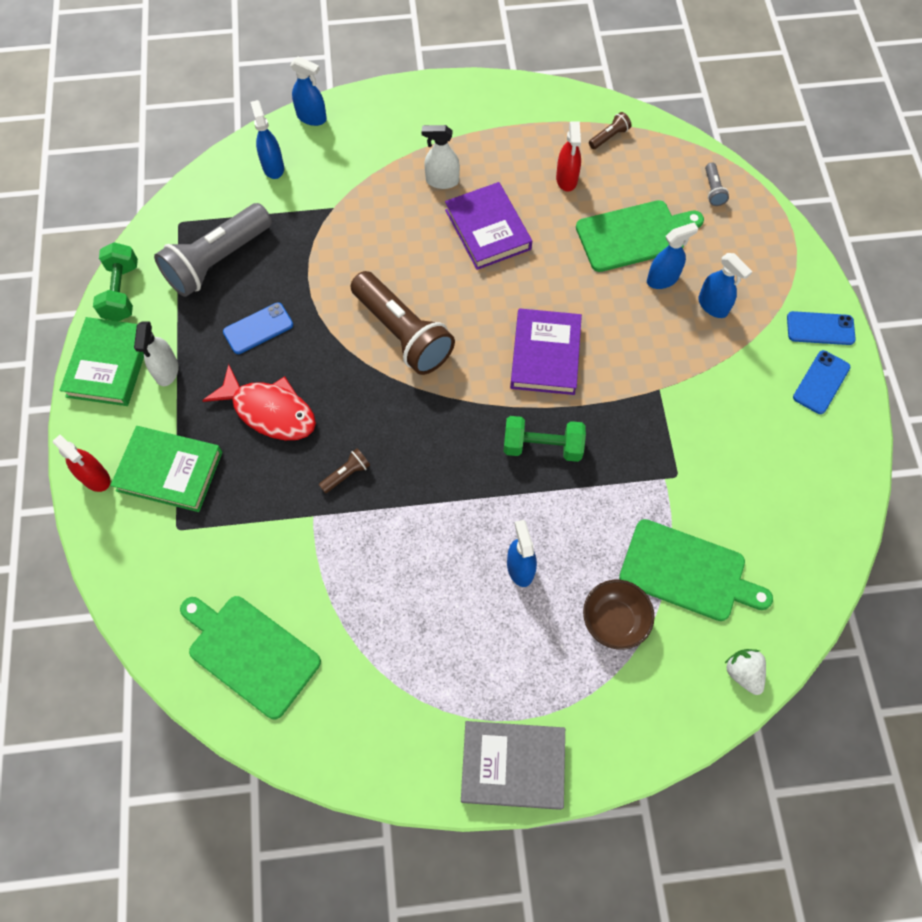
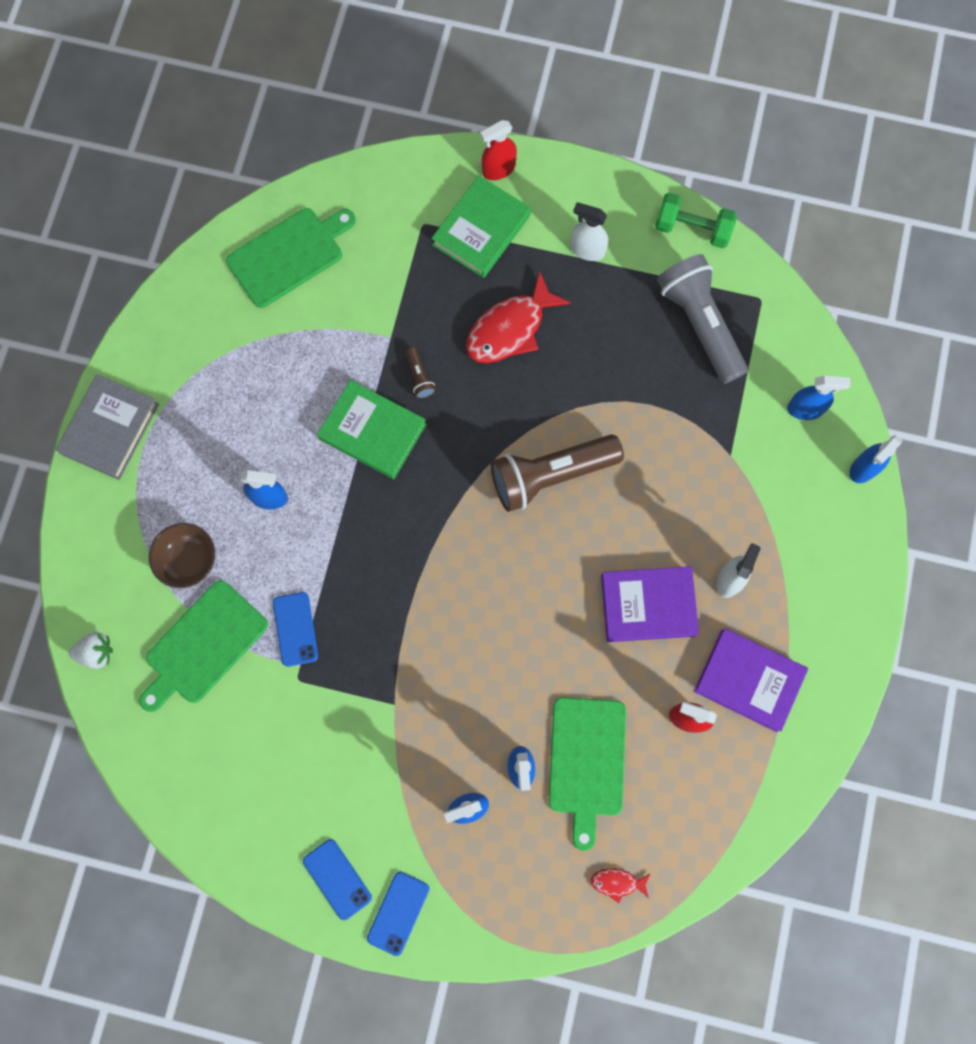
camera: 110 degrees right, 10 degrees up
(109, 365) = (612, 202): green book -> green book (373, 431)
(258, 328) = (605, 342): blue phone -> blue phone (295, 629)
(542, 446) = (378, 564): green dumbbell -> none
(545, 355) = (475, 606): purple book -> purple book (748, 680)
(609, 137) = (732, 794): brown flashlight -> none
(713, 190) = (617, 882): grey flashlight -> red fish

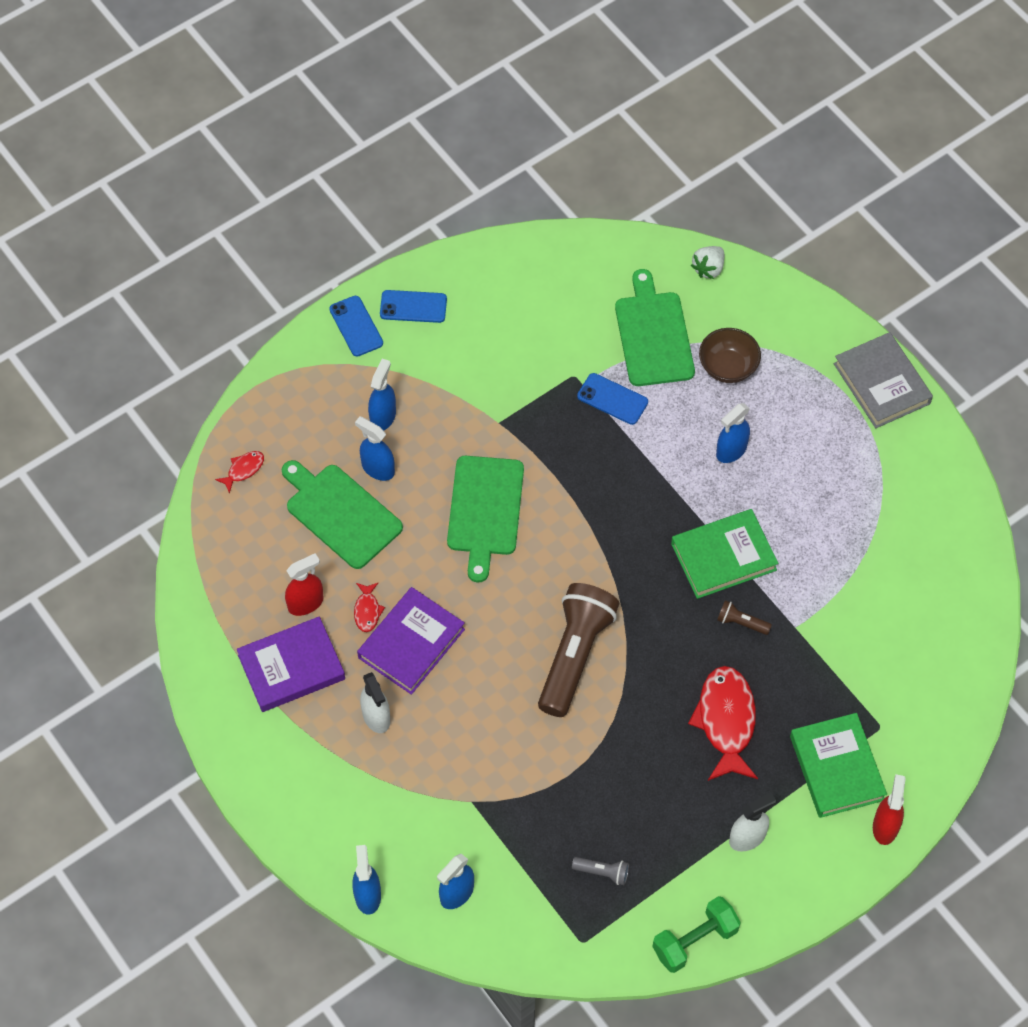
camera: 130 degrees right, 15 degrees down
(289, 255) = (934, 605): green cutting board -> green cutting board (485, 511)
(651, 663) = (367, 611): none -> red fish
(700, 324) = (602, 872): grey flashlight -> grey flashlight, size x0.41

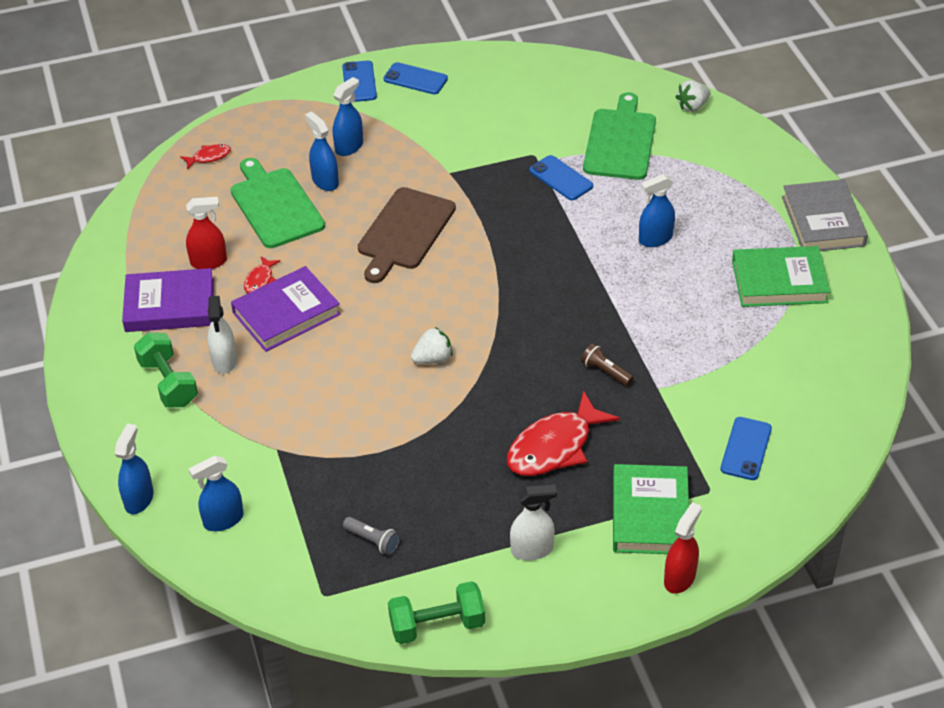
camera: 20 degrees right, 15 degrees down
(333, 758) = (168, 383): none -> green dumbbell
(485, 511) = (404, 232): green cutting board -> brown cutting board
(575, 655) = (433, 359): brown flashlight -> white strawberry
(723, 557) = (611, 317): green book -> green book (779, 281)
(726, 721) = (554, 447): red fish -> red fish turned 150 degrees counterclockwise
(727, 367) = (679, 178): brown bowl -> none
(897, 671) = (746, 449): none -> blue phone

